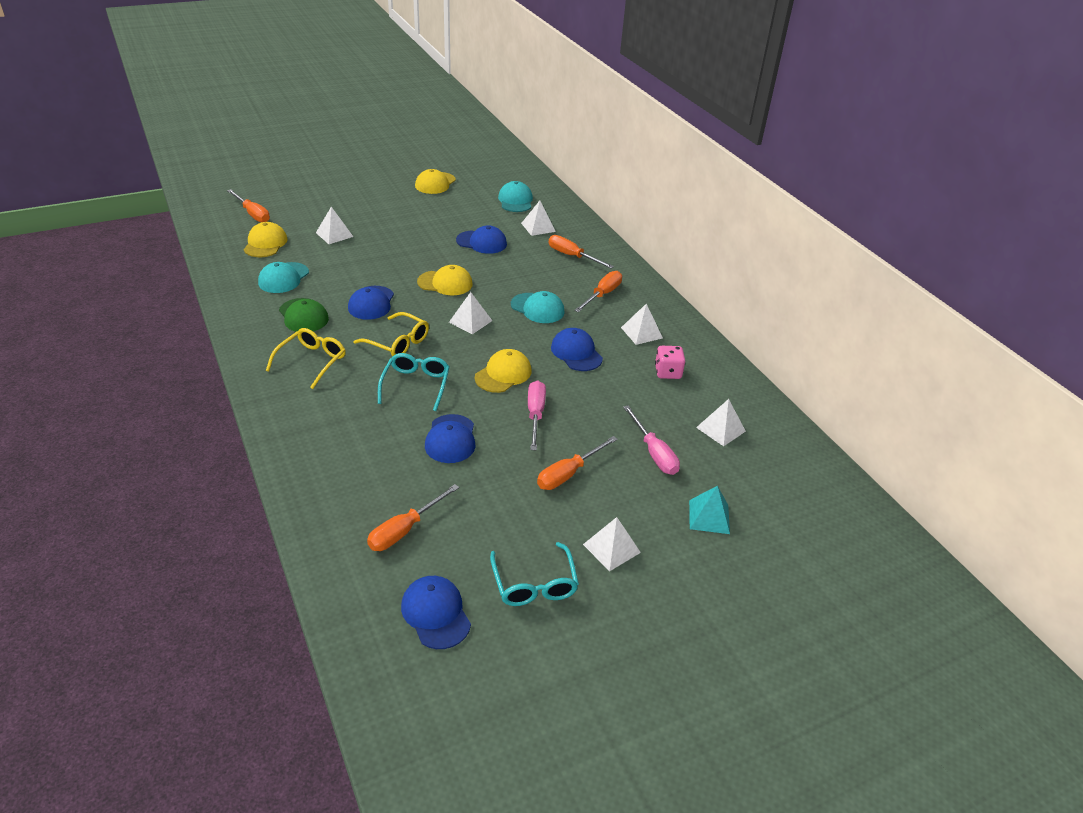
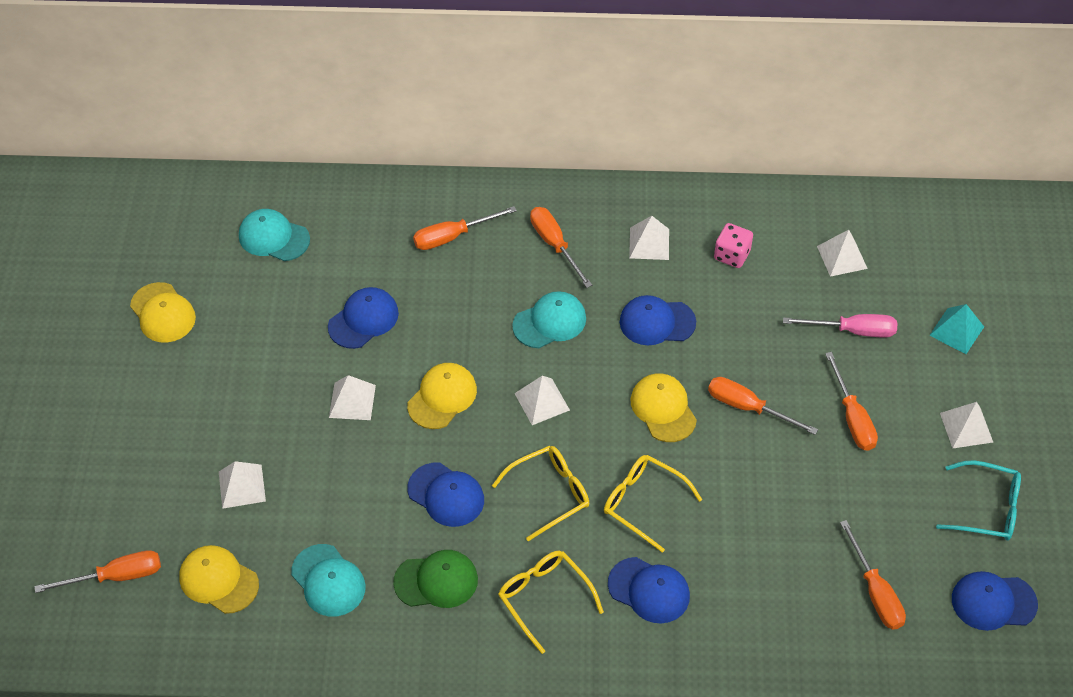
camera: 60 degrees left, 15 degrees up
(416, 385) = (643, 503): turquoise glasses -> yellow glasses
(450, 439) = (754, 502): blue cap -> blue cap (649, 590)
(535, 414) = (748, 407): pink screwdriver -> orange screwdriver
(538, 227) = (360, 242): white pyramid -> white pyramid (352, 401)

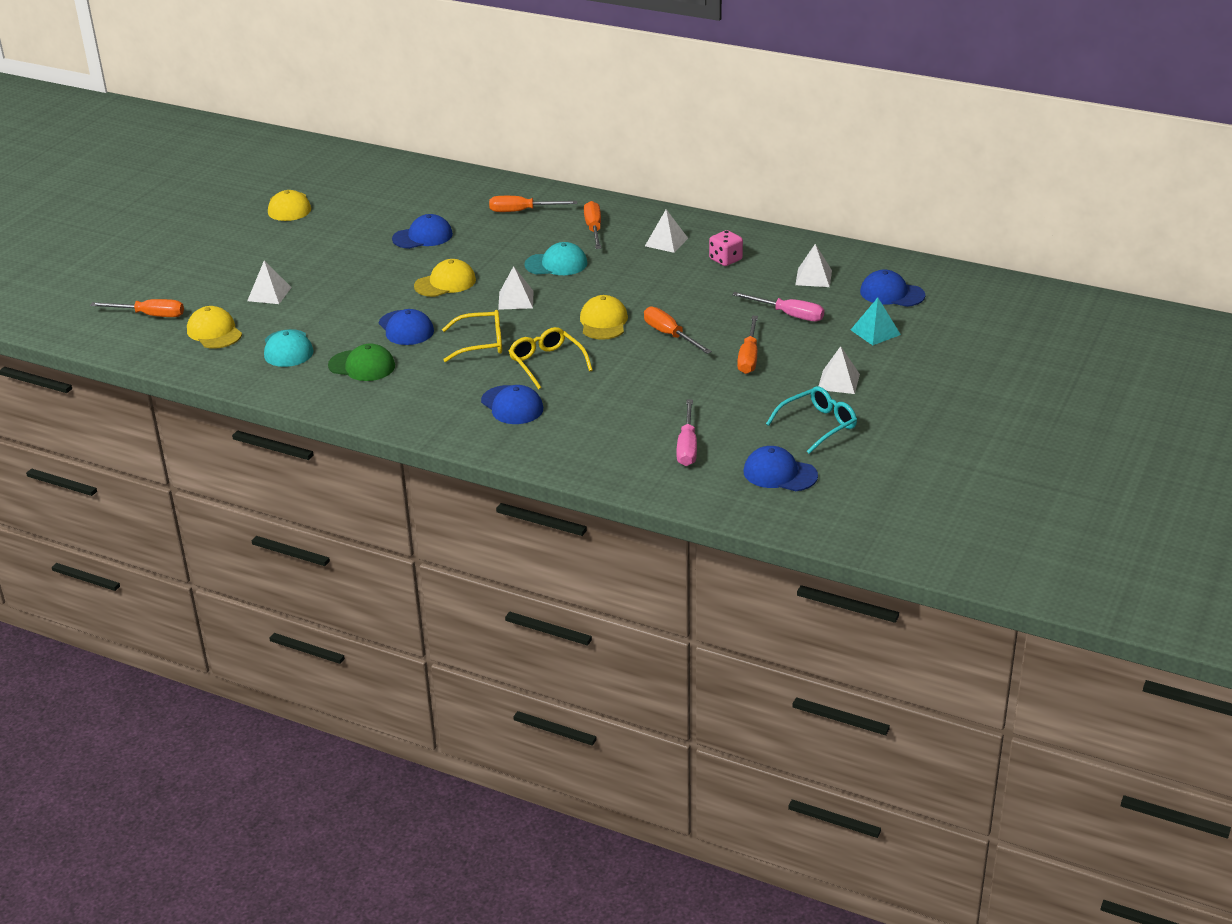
camera: 25 degrees right, 20 degrees down
(273, 237) = (395, 188): turquoise cap -> none
(352, 401) = (380, 272): white pyramid -> none
(544, 598) = (431, 391): yellow glasses -> none
(657, 322) = (637, 280): blue cap -> blue cap (891, 293)
(875, 592) = (687, 446): orange screwdriver -> pink screwdriver
(986, 508) = (818, 425): turquoise glasses -> turquoise glasses turned 75 degrees counterclockwise

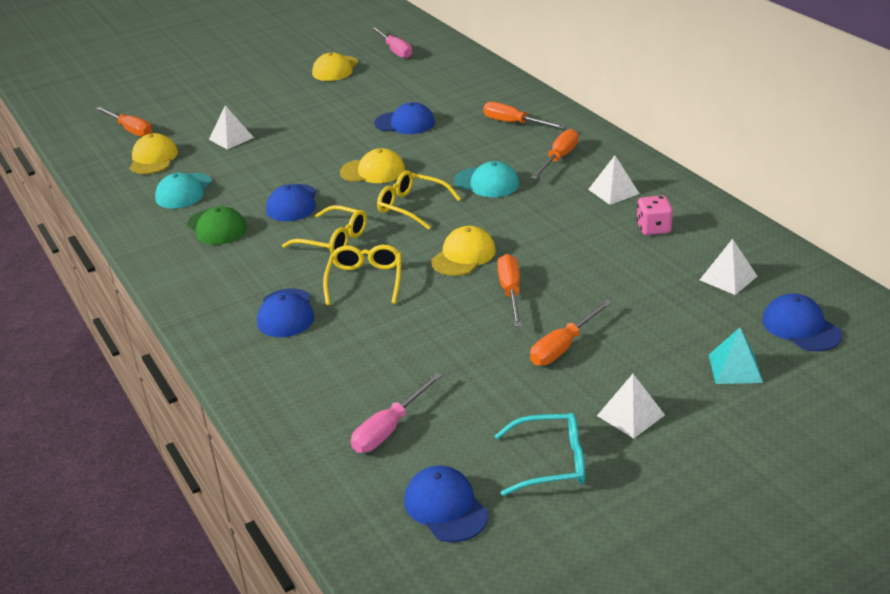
camera: 35 degrees right, 0 degrees up
(515, 300) = (412, 206): white pyramid -> yellow glasses
(788, 315) = (656, 312): pink screwdriver -> pink screwdriver (395, 51)

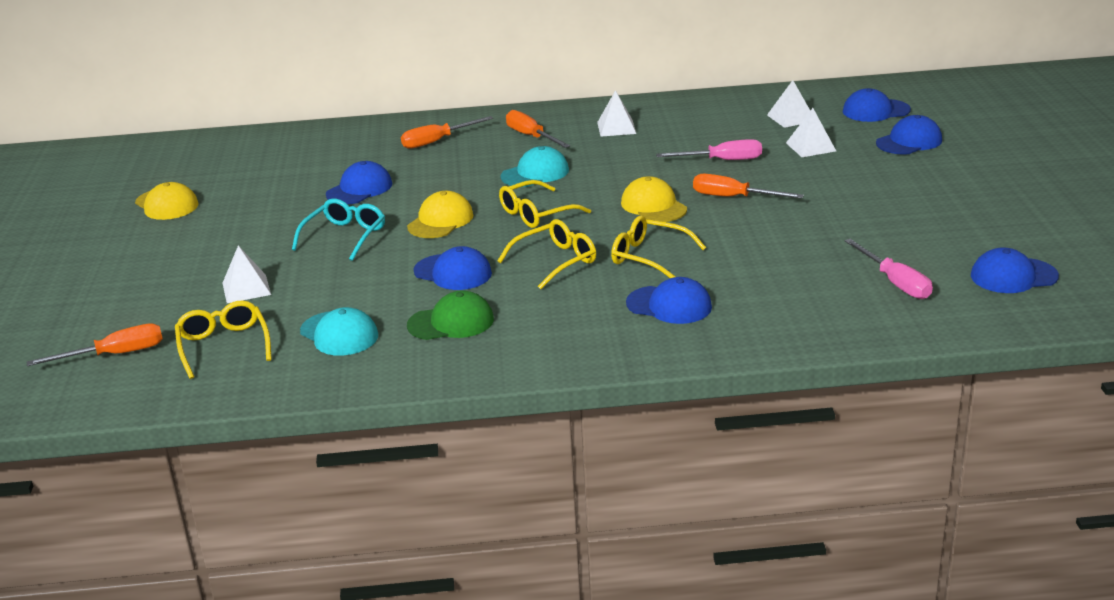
camera: 65 degrees left, 5 degrees down
(153, 159) = (224, 346): yellow cap -> yellow glasses
(395, 51) = (178, 166): pink screwdriver -> pink screwdriver (722, 160)
(551, 462) = (981, 226): turquoise glasses -> turquoise glasses (344, 236)
(563, 347) = (833, 193): orange screwdriver -> none
(631, 415) = (941, 187): white pyramid -> white pyramid (810, 147)
(653, 228) = (692, 126): pink dice -> none
(735, 368) = (909, 141): turquoise pyramid -> blue cap

